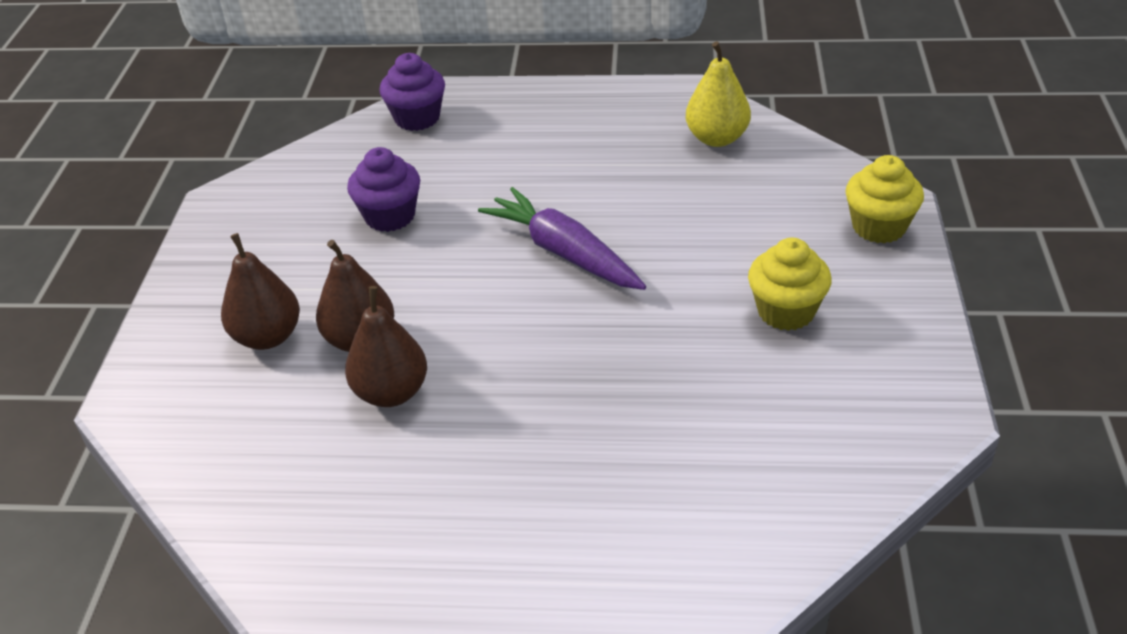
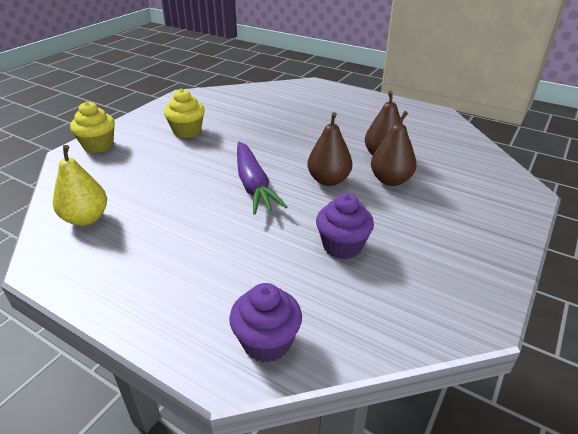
camera: 155 degrees left, 5 degrees down
(268, 337) = (444, 198): brown pear -> brown pear (328, 180)

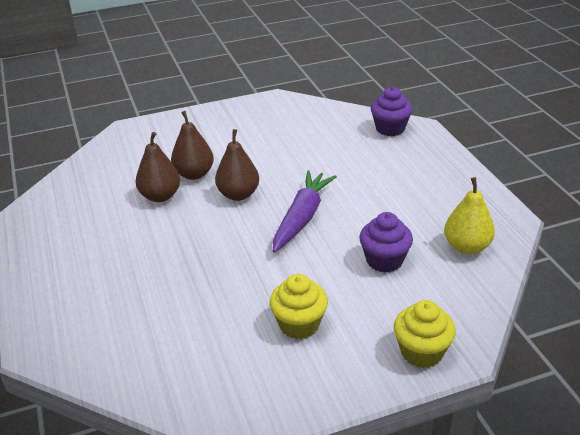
camera: 140 degrees left, 0 degrees up
(342, 246) = (296, 150): purple cupcake -> purple cupcake (384, 260)

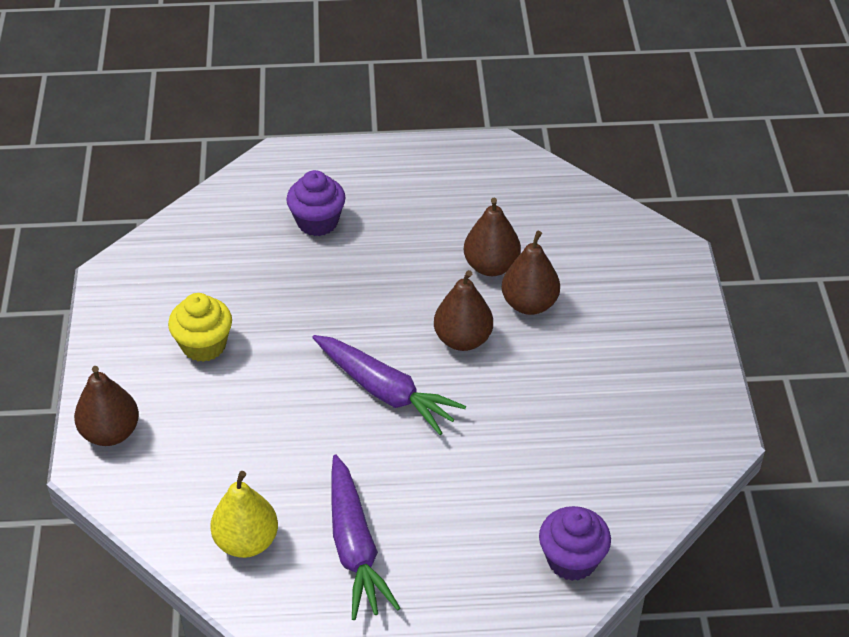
camera: 105 degrees right, 10 degrees up
(384, 260) = (264, 448): purple cupcake -> purple cupcake (317, 222)
(421, 352) = (110, 433): yellow cupcake -> brown pear
(436, 201) = (355, 546): none -> purple carrot

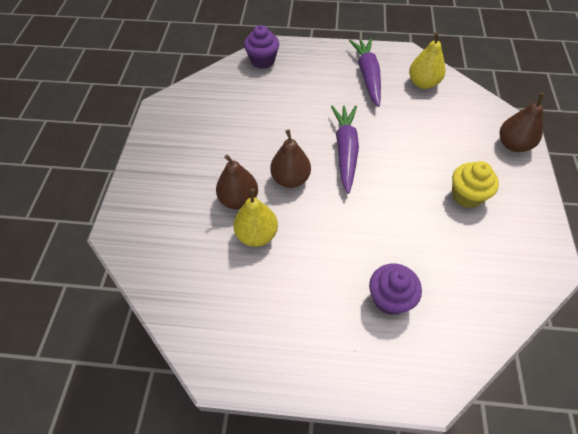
camera: 170 degrees left, 10 degrees up
(385, 391) = (345, 151): purple carrot -> purple carrot turned 45 degrees clockwise
(491, 266) = (257, 235): brown pear -> yellow pear

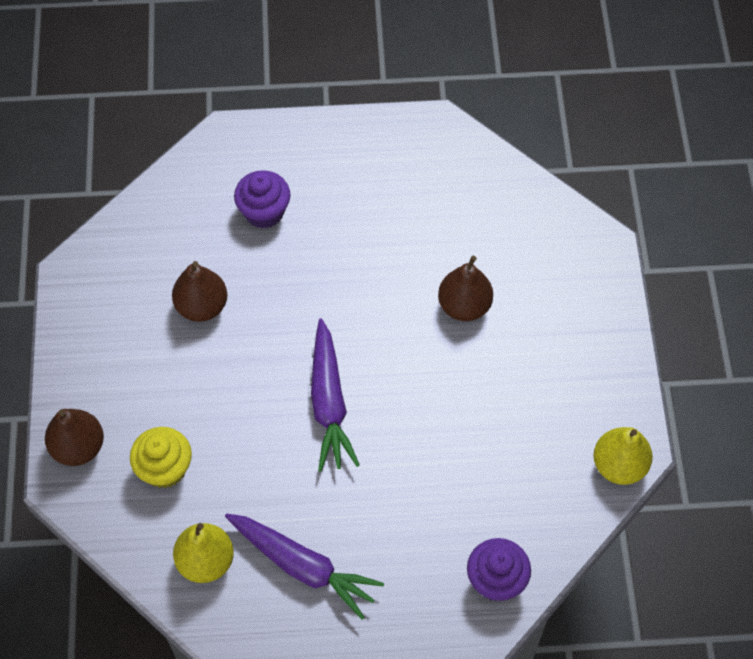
camera: 170 degrees right, 5 degrees up
(257, 235) = (429, 263): yellow pear -> yellow pear (619, 465)
(290, 179) = (401, 345): brown pear -> brown pear (202, 306)
(367, 76) = (302, 566): purple carrot -> purple carrot turned 45 degrees counterclockwise
(466, 195) = (160, 352): yellow cupcake -> yellow cupcake (165, 468)

